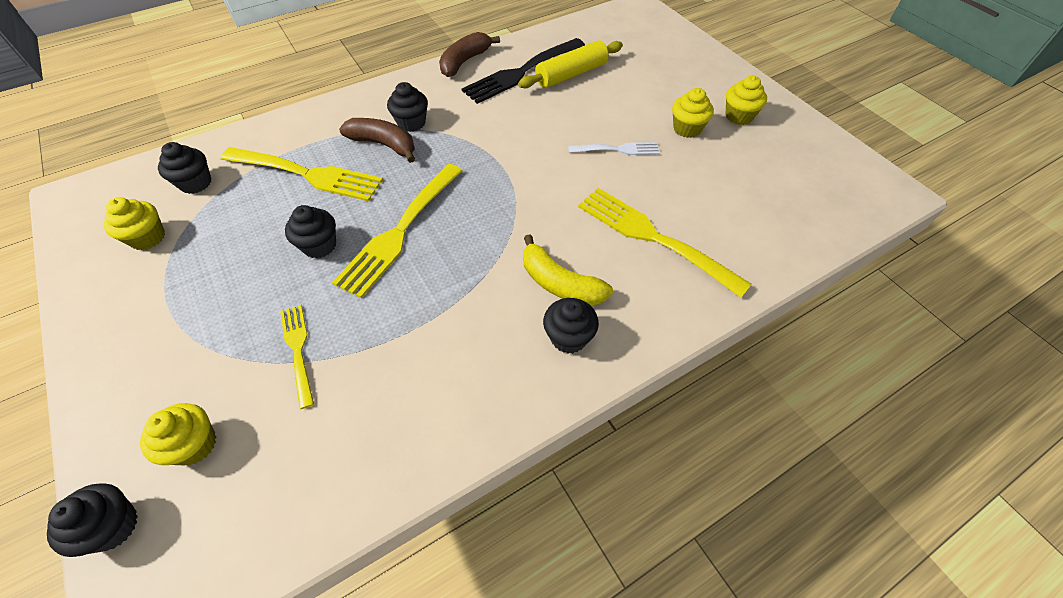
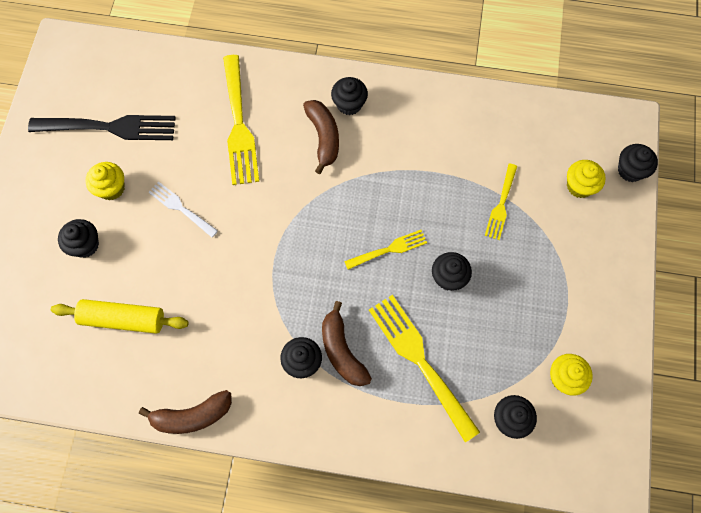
camera: 140 degrees left, 15 degrees up
(400, 231) = (389, 249): yellow fork -> yellow fork, size x0.55
(521, 72) = (159, 357): black fork -> black fork (109, 127)
(560, 283) = (323, 137): yellow banana -> brown banana
(653, 91) = (85, 245): none -> black cupcake
(738, 116) = (61, 170): yellow cupcake -> none

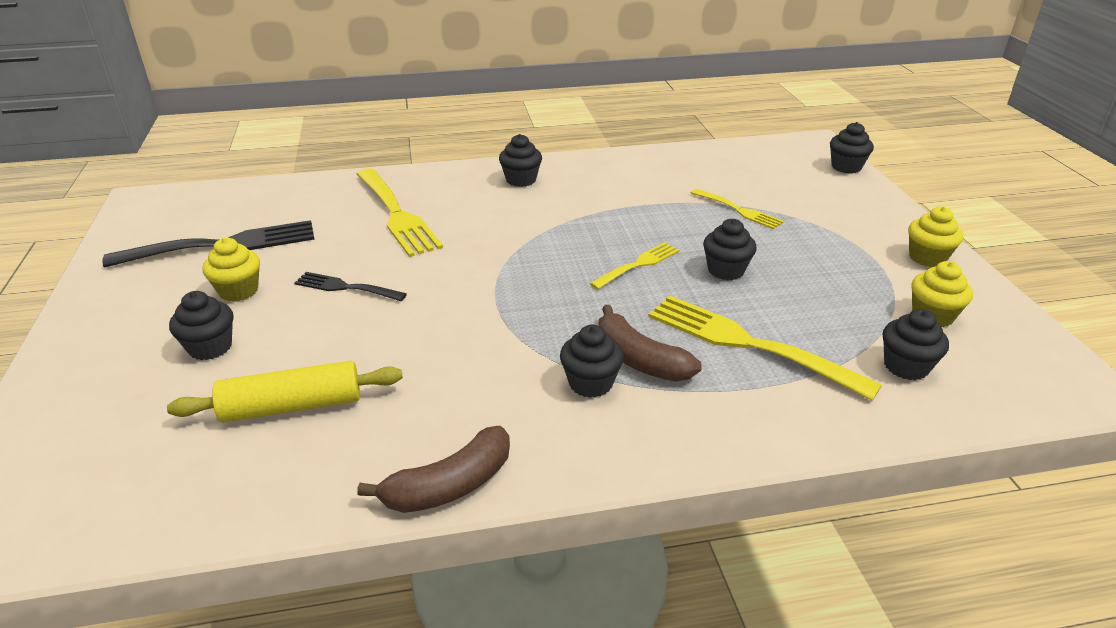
camera: 20 degrees left, 35 degrees down
(181, 208) = (346, 287): white fork -> black fork
(323, 137) = (505, 205): brown banana -> none
(501, 204) = (738, 210): yellow fork -> yellow fork turned 45 degrees counterclockwise
(579, 186) = (807, 184): yellow cupcake -> yellow cupcake (927, 257)

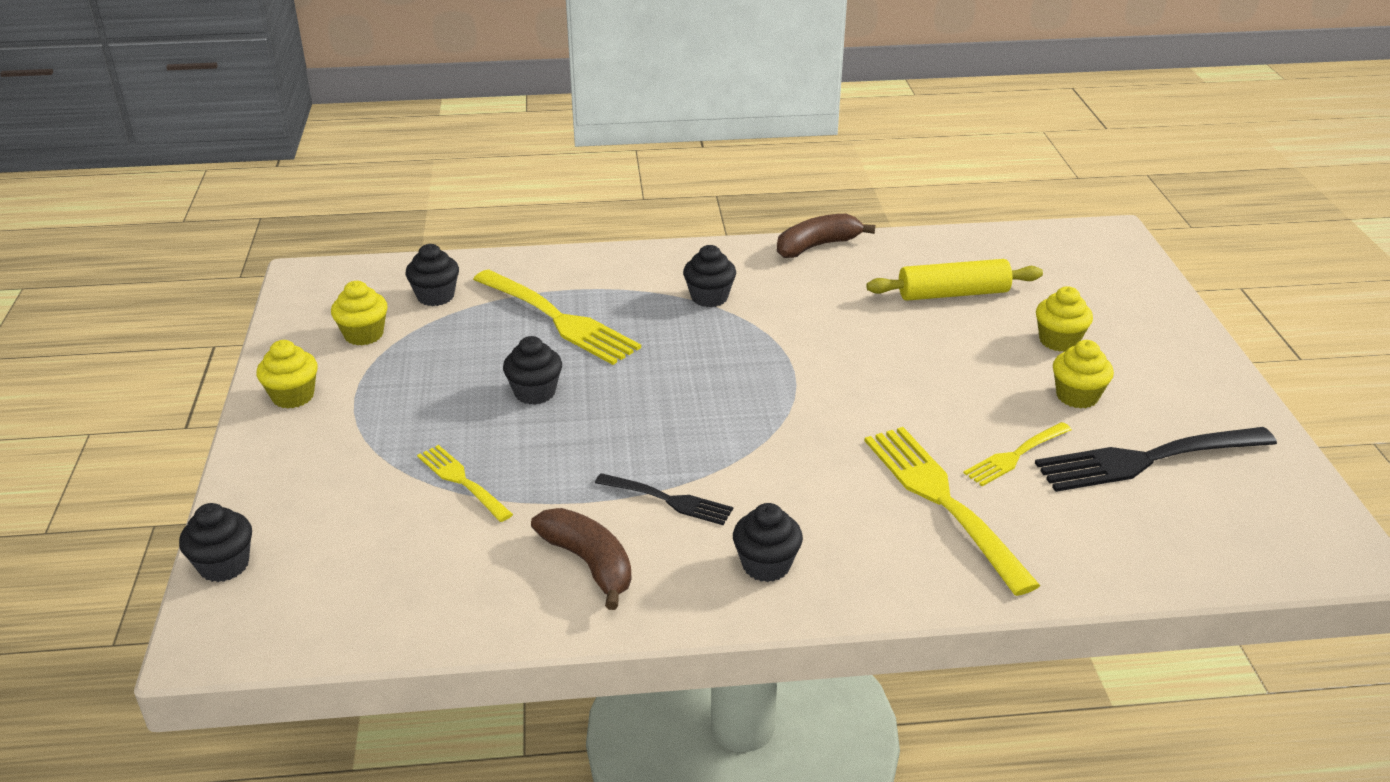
camera: 175 degrees left, 0 degrees up
(210, 347) = (1059, 341): black cupcake -> yellow cupcake
(346, 287) = (960, 394): black fork -> black fork (668, 500)
(638, 265) = (631, 404): yellow fork -> yellow fork (1015, 456)
(639, 359) = (663, 312): brown banana -> brown banana (589, 563)

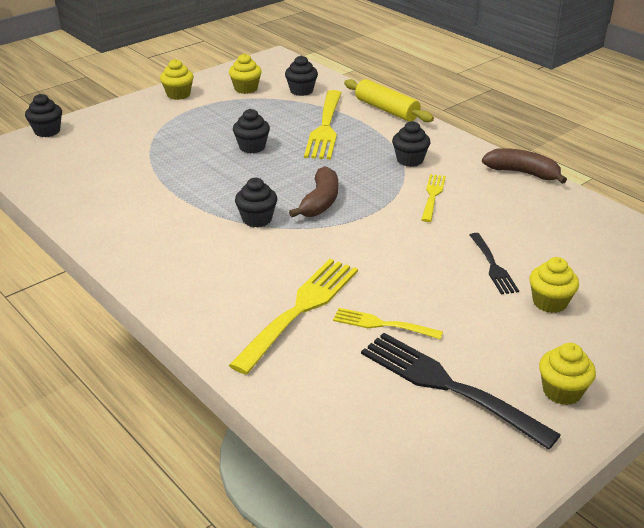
camera: 55 degrees right, 0 degrees up
(462, 481) = (159, 158): yellow fork -> yellow fork (432, 196)
(589, 563) = (128, 215): brown banana -> brown banana (320, 202)
(668, 500) = (202, 218): black fork -> black fork (493, 266)
(766, 565) = (176, 267): black cupcake -> black cupcake (257, 219)
(953, 294) = (544, 240): yellow rolling pin -> yellow rolling pin (386, 110)
(1077, 396) = (488, 331): yellow cupcake -> yellow cupcake (562, 391)

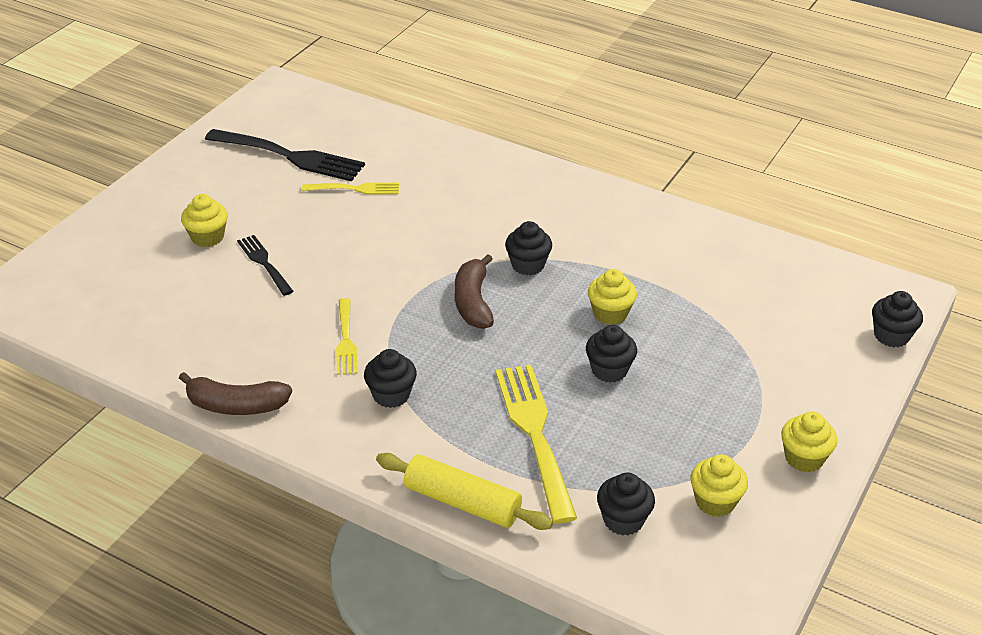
camera: 160 degrees right, 5 degrees up
(300, 310) = (431, 186): yellow fork -> none
(562, 391) = (201, 169): yellow cupcake -> yellow cupcake (610, 313)

